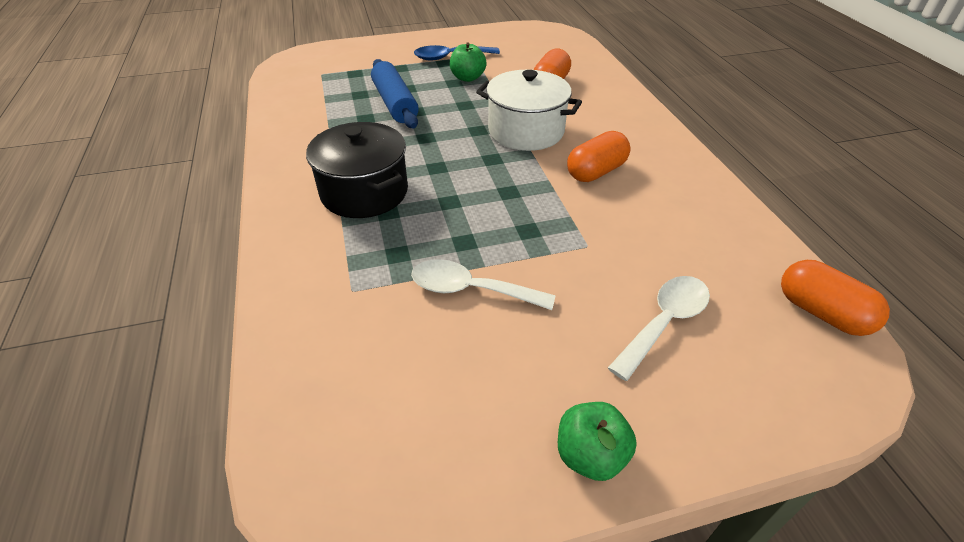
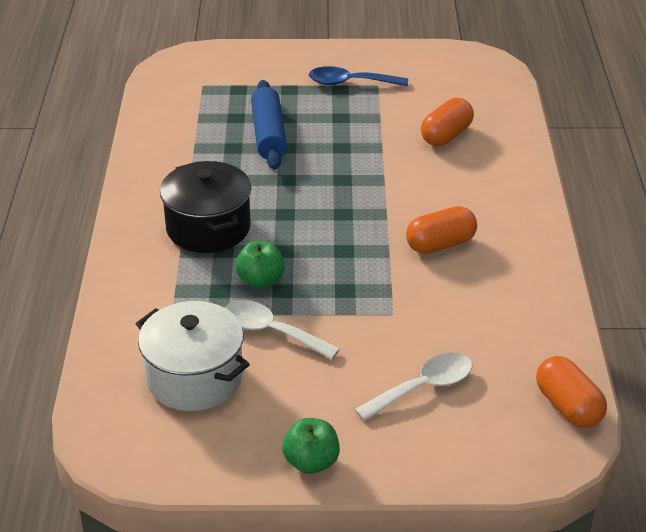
camera: 15 degrees right, 5 degrees down
(467, 78) = (358, 113): green apple -> green apple (260, 280)
(526, 131) = (391, 188): white pot -> white pot (194, 378)

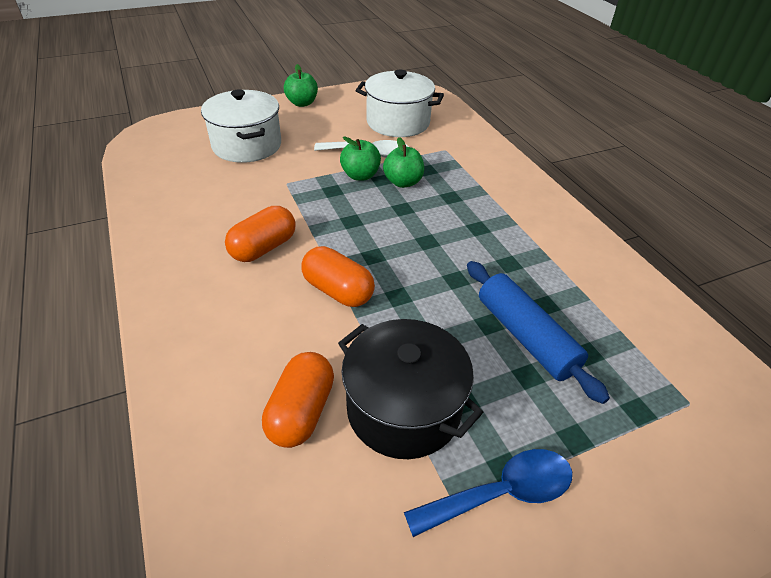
camera: 155 degrees right, 5 degrees up
(208, 228) = (481, 211): black pot -> black pot (403, 408)
(302, 301) = (360, 175): none -> green apple
(423, 387) = (247, 145): white spoon -> white pot
(568, 406) = (140, 155): orange capsule -> orange capsule (338, 291)

